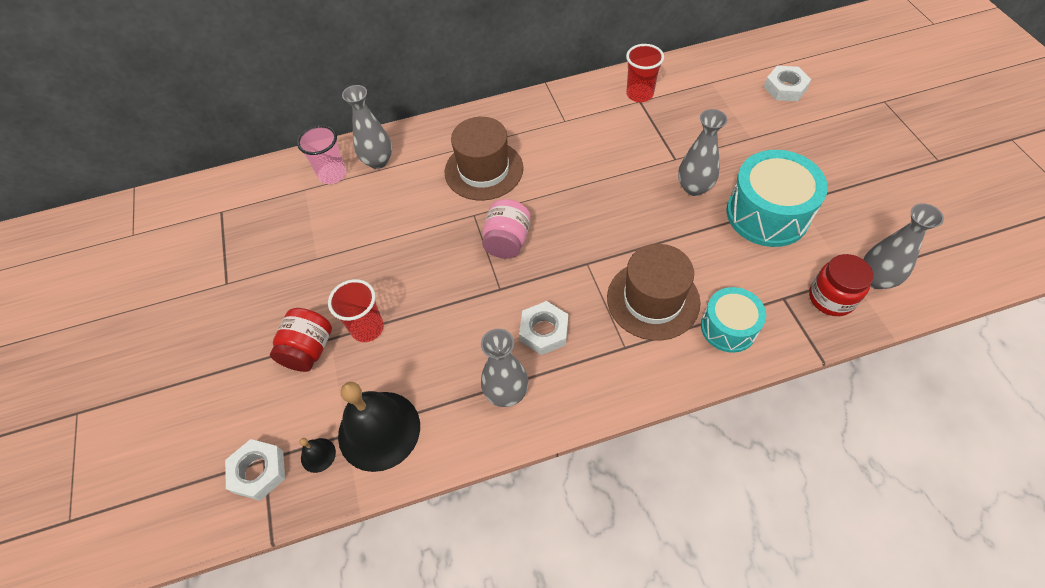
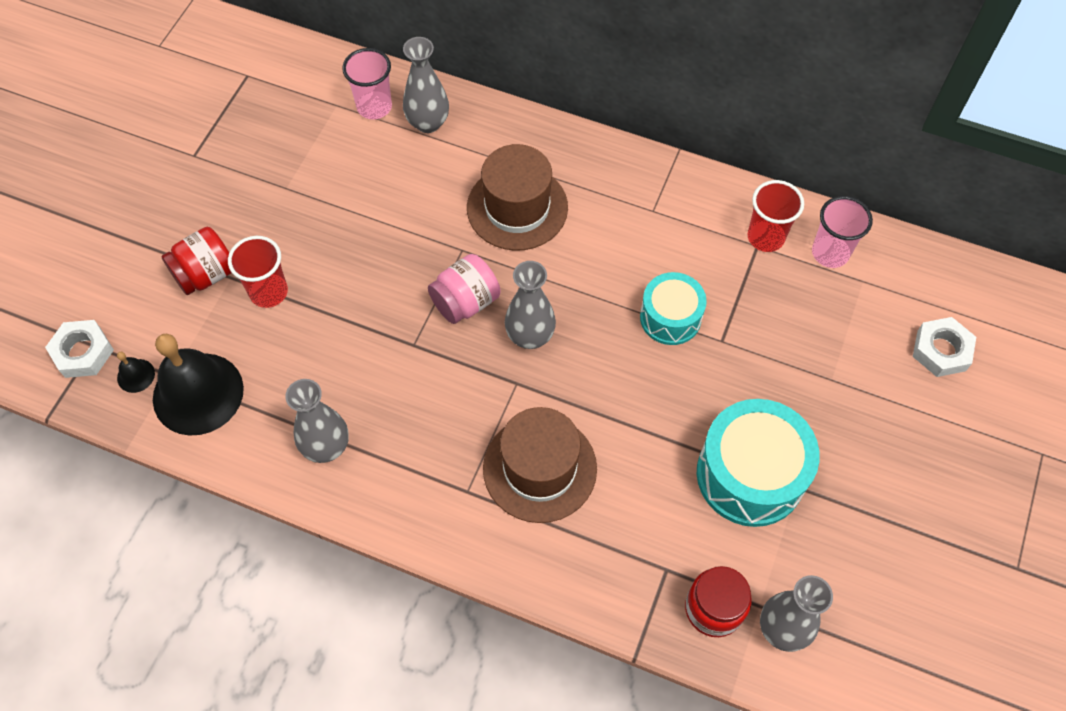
camera: 35 degrees right, 5 degrees up
(544, 331) = (412, 417): white nut -> none
(680, 80) = (830, 253): none -> pink cup
(694, 187) = (706, 387): grey vase -> grey vase (530, 336)
(728, 327) = (581, 552): turquoise drum -> turquoise drum (670, 317)

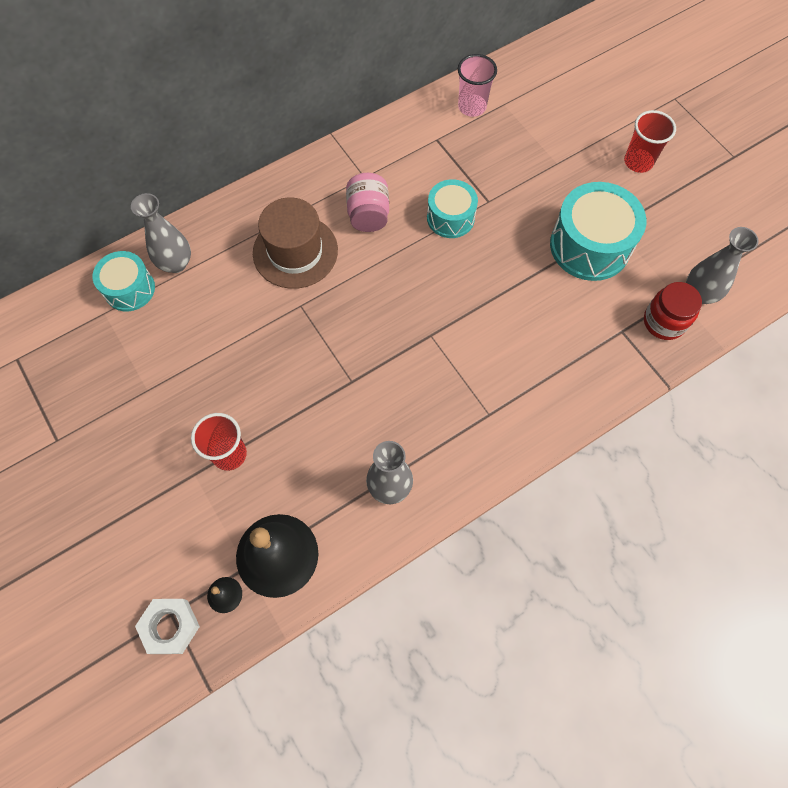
camera: 55 degrees left, 5 degrees up
(206, 274) = (176, 491): red jar -> none
(374, 107) = (129, 289): pink cup -> turquoise drum
(465, 302) = (344, 328): pink jar -> pink jar (368, 215)
(530, 336) = (401, 305): grey vase -> none
(540, 468) = (503, 360): brown hat -> none
(765, 237) = (434, 131): red cup -> red cup (638, 162)
(941, 350) = (578, 99): white nut -> none

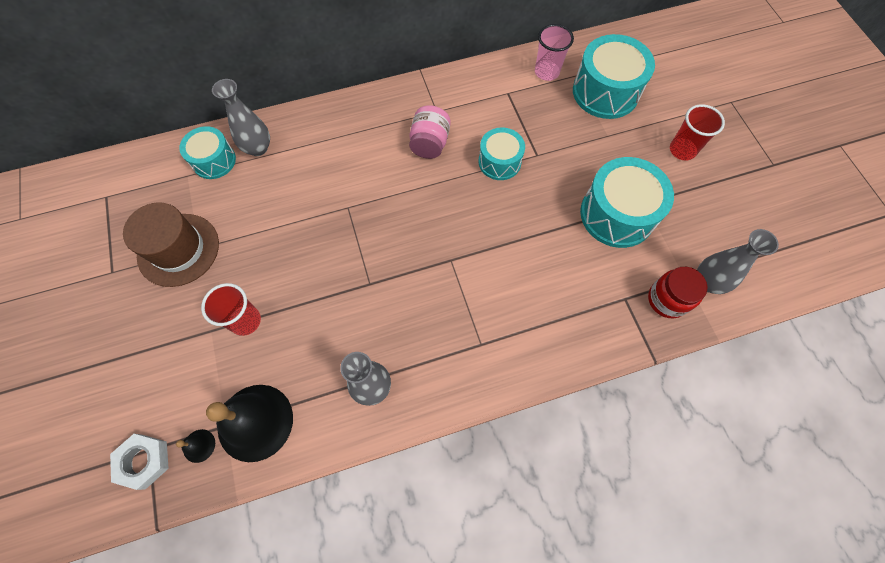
camera: 15 degrees right, 0 degrees up
(295, 251) = (358, 161): brown hat -> brown hat (178, 249)
(541, 116) = (605, 92): none -> turquoise drum

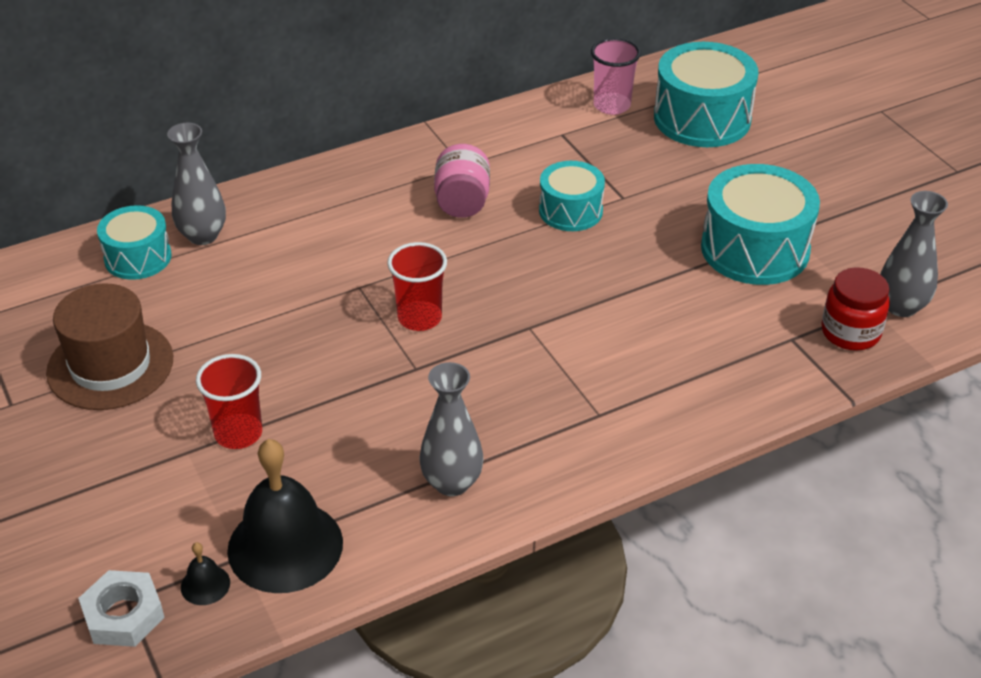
camera: 10 degrees left, 25 degrees down
(682, 150) = (827, 169): red cup -> red cup (419, 318)

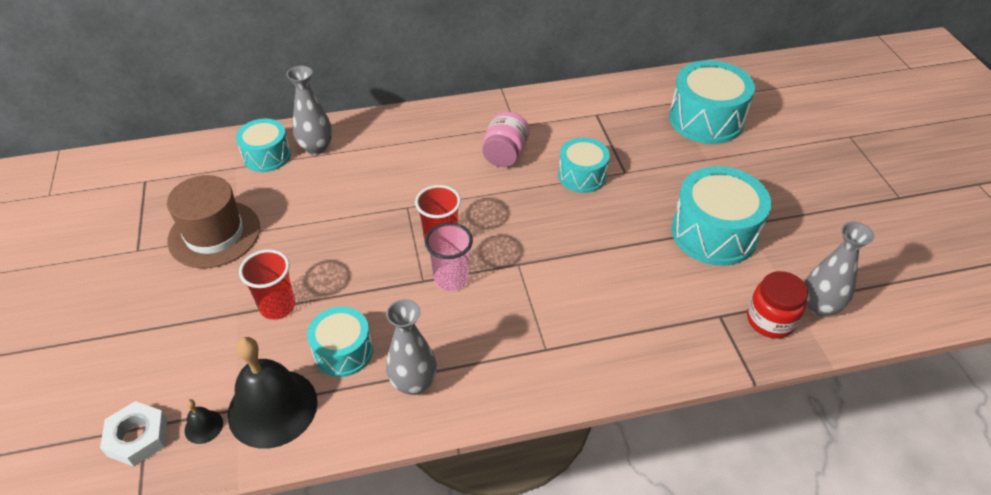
camera: 15 degrees right, 5 degrees up
(348, 467) = (343, 351): none -> turquoise drum
(612, 105) = (641, 98): pink cup -> pink cup (451, 279)

